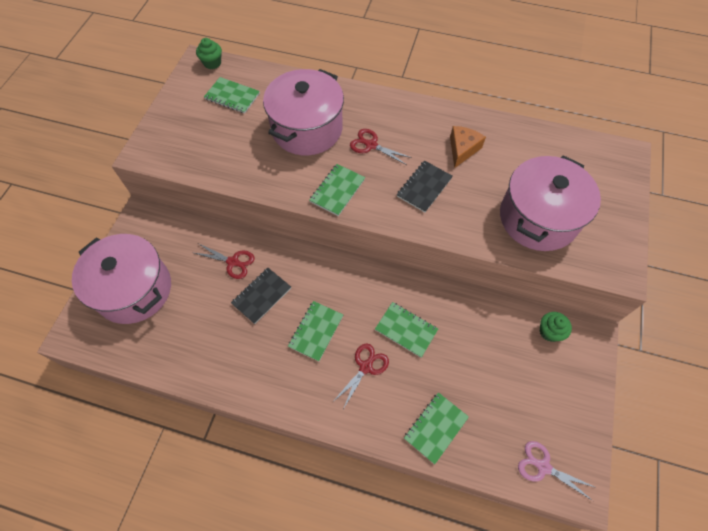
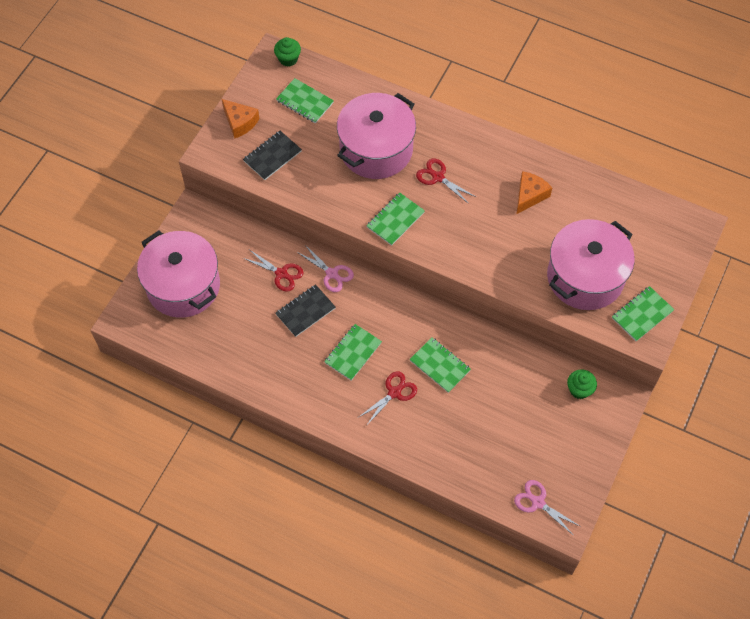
camera: 10 degrees right, 0 degrees up
(171, 122) = (240, 122): none -> orange cheese
(282, 254) = (331, 273): none -> pink scissors
(424, 187) = (481, 229): black notebook -> black notebook (272, 156)
(435, 427) = (448, 455): green notebook -> green notebook (642, 314)

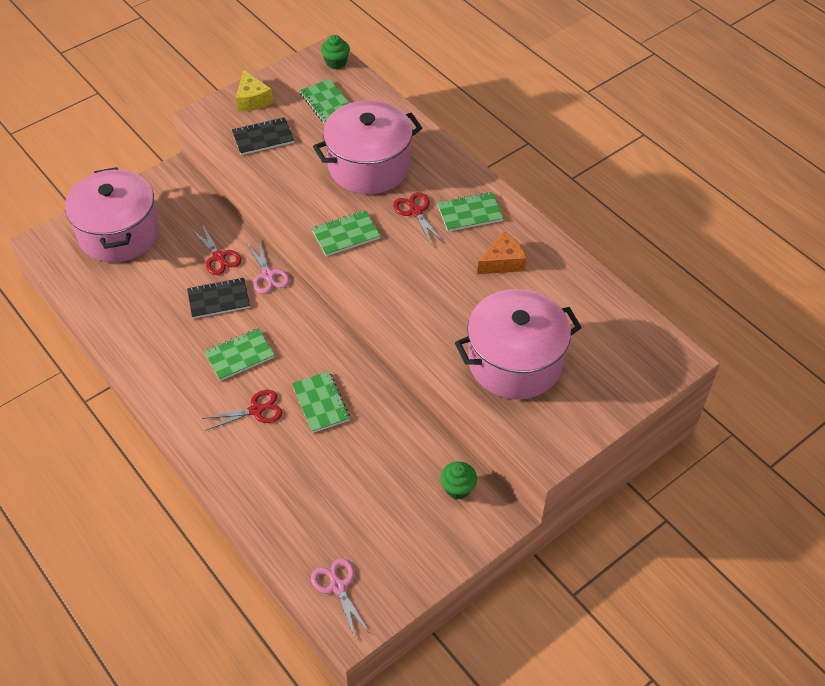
camera: 25 degrees right, 10 degrees down
(240, 122) = (252, 100): orange cheese -> yellow cheese
(642, 314) = (557, 424): green notebook -> green notebook (470, 213)

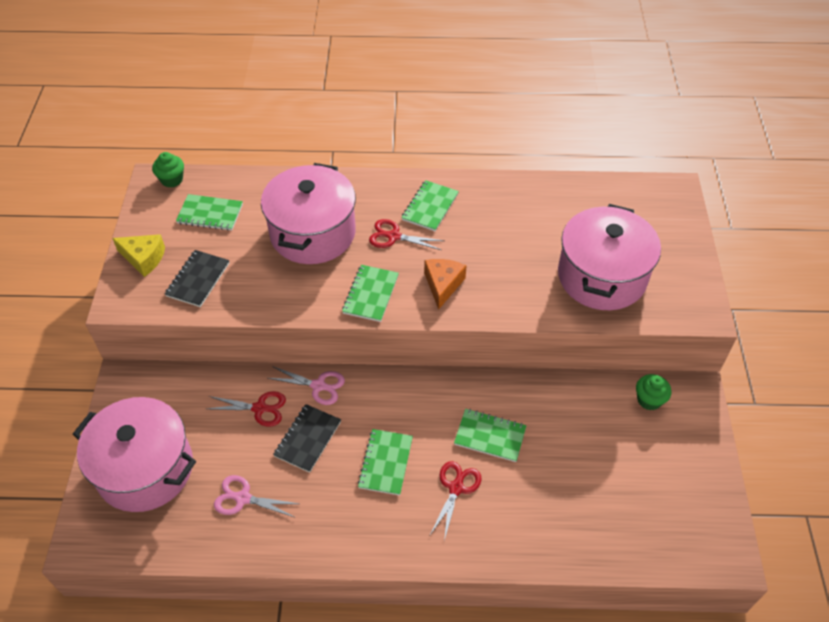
camera: 50 degrees left, 0 degrees up
(338, 587) = (683, 543): pink scissors -> pink scissors (243, 498)
(503, 262) = (498, 220): orange cheese -> orange cheese (443, 285)

